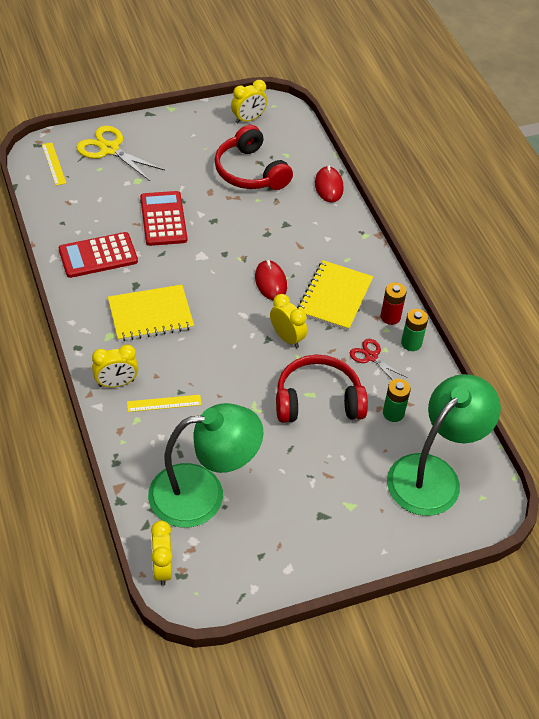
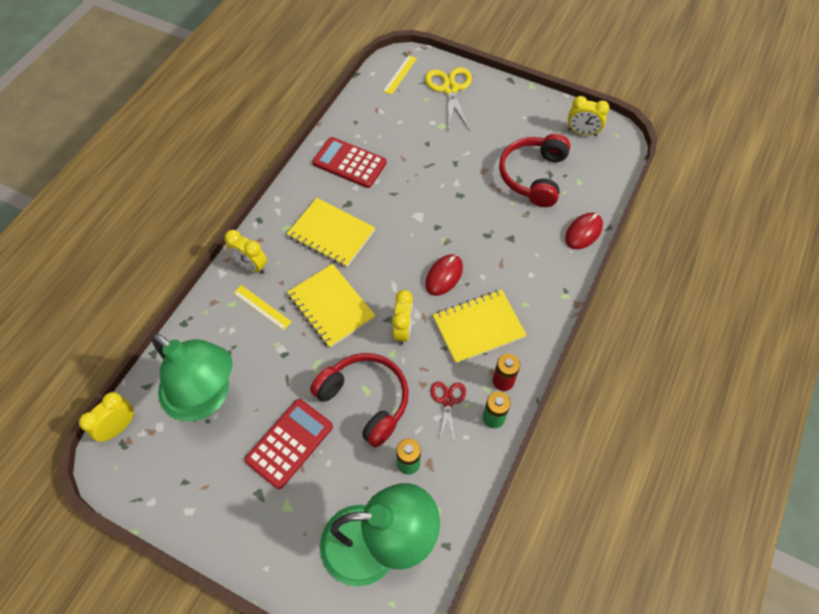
camera: 50 degrees right, 10 degrees up
(163, 219) = (425, 168): red calculator -> red calculator (289, 443)
(216, 362) = (331, 306): none -> yellow notebook

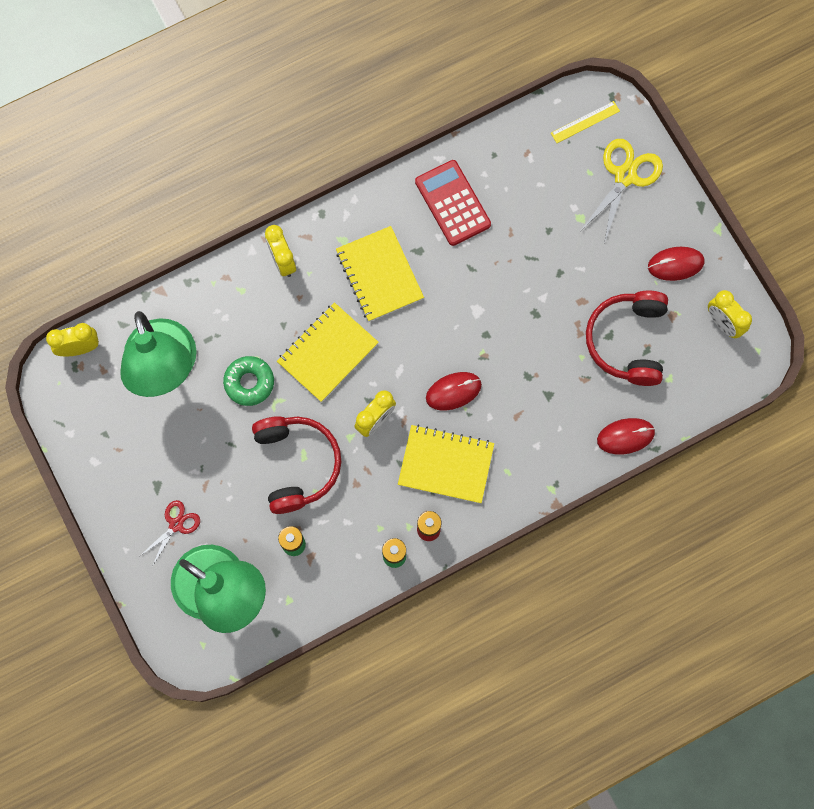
camera: 35 degrees right, 15 degrees up
(262, 307) = (265, 312): yellow ruler -> none
(284, 364) = (249, 382): none -> green donut
(289, 443) = (208, 459): red calculator -> none
(331, 306) = (327, 353): yellow notebook -> yellow notebook turned 45 degrees clockwise
(448, 401) = (366, 514): red scissors -> red scissors (176, 525)
(524, 117) = (675, 264): none -> red mouse
(533, 176) = (627, 341): red headphones -> red headphones turned 45 degrees counterclockwise

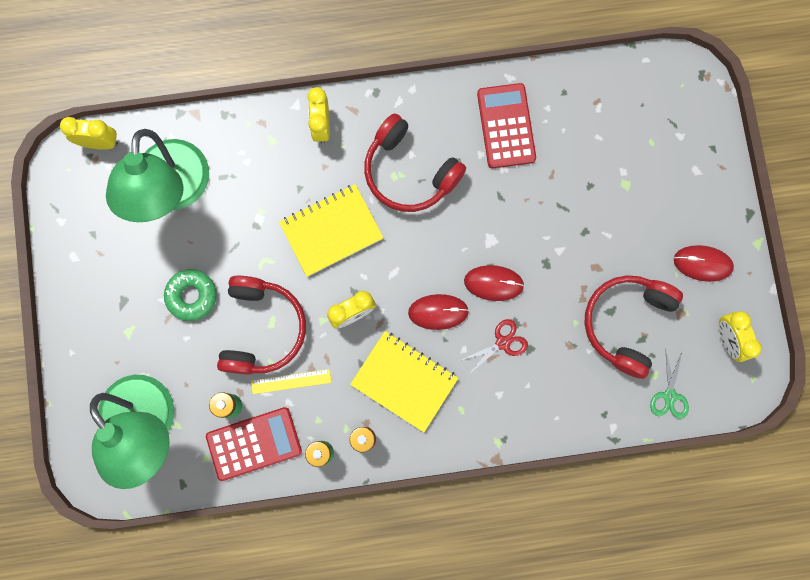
camera: 20 degrees right, 5 degrees up
(176, 525) = (127, 346): red scissors -> red scissors (503, 343)
(249, 382) = (246, 233): green donut -> green donut (192, 296)
(328, 570) = (254, 443): none -> red calculator
(379, 275) = (409, 172): yellow notebook -> red headphones
(585, 122) = (665, 90): yellow ruler -> yellow ruler (291, 381)
(625, 176) = (685, 158): yellow scissors -> none
(625, 436) = (589, 417): red mouse -> red mouse (493, 283)
(690, 392) = (669, 396): none -> green scissors

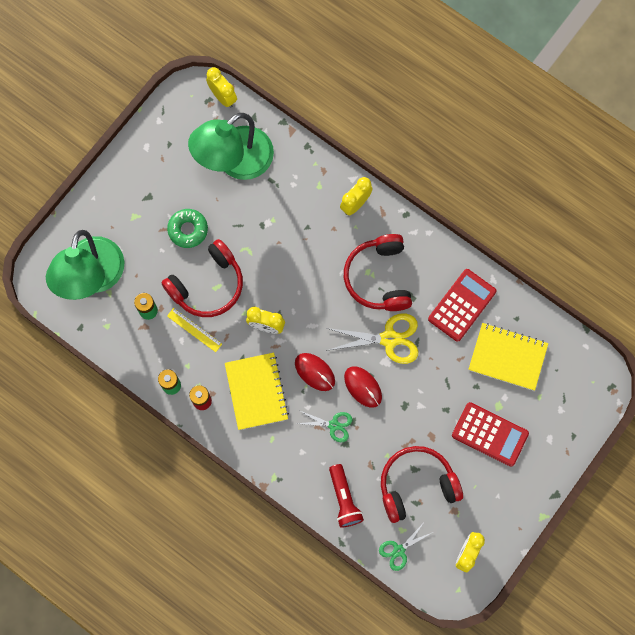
camera: 45 degrees right, 5 degrees down
(254, 443) = (140, 343): red calculator -> red calculator (490, 434)
(331, 231) = (301, 268): yellow notebook -> yellow notebook (507, 357)
(473, 218) = (389, 339): none -> yellow scissors
(503, 343) = (333, 425): red scissors -> green scissors
(578, 399) = (344, 499): none -> red flashlight
(702, 263) = (497, 495): red mouse -> none

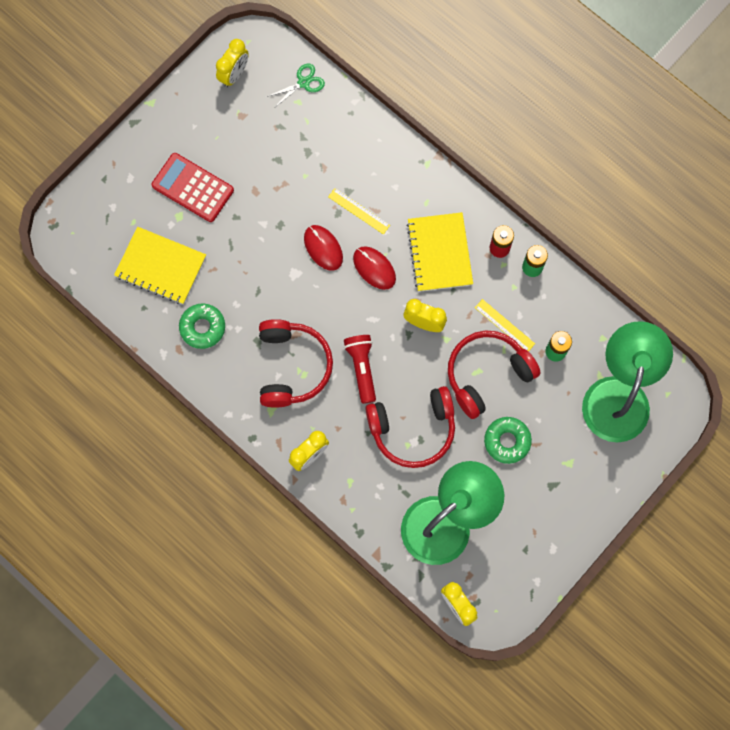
camera: 175 degrees left, 0 degrees up
(333, 425) = (359, 211): green scissors -> yellow ruler
(344, 499) = (355, 136): red flashlight -> red flashlight (362, 368)
(389, 339) = (288, 297): yellow scissors -> none
(416, 485) = (277, 144): red headphones -> red headphones (413, 429)
(462, 305) = (202, 327): red calculator -> green donut

